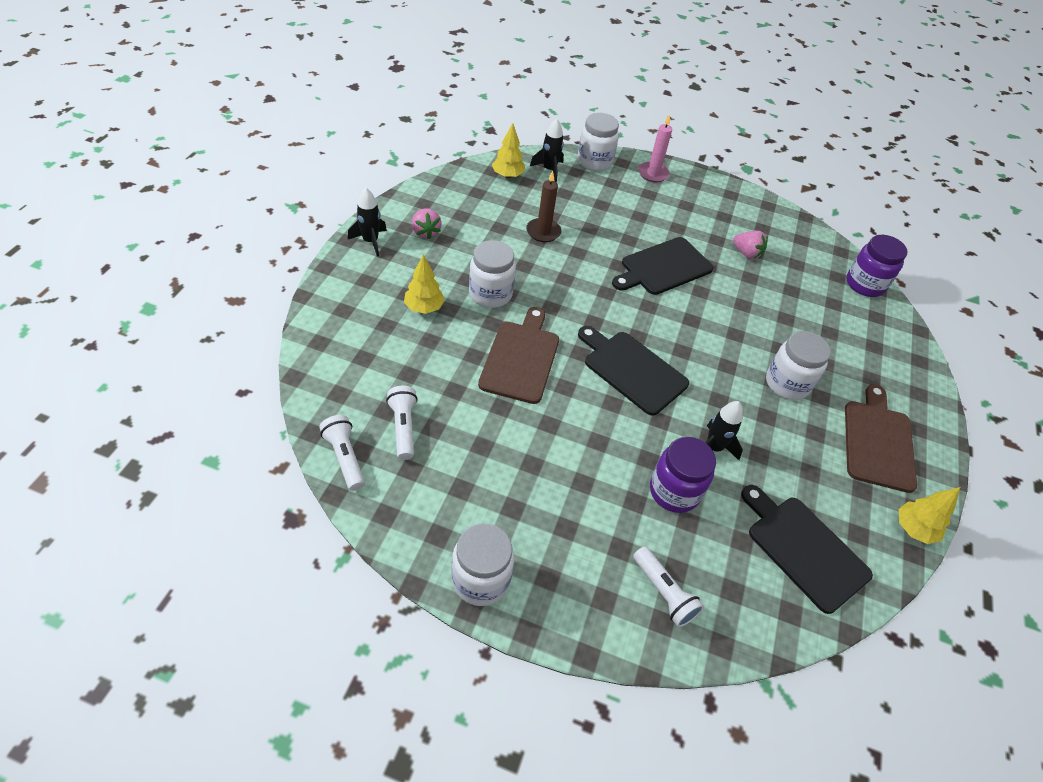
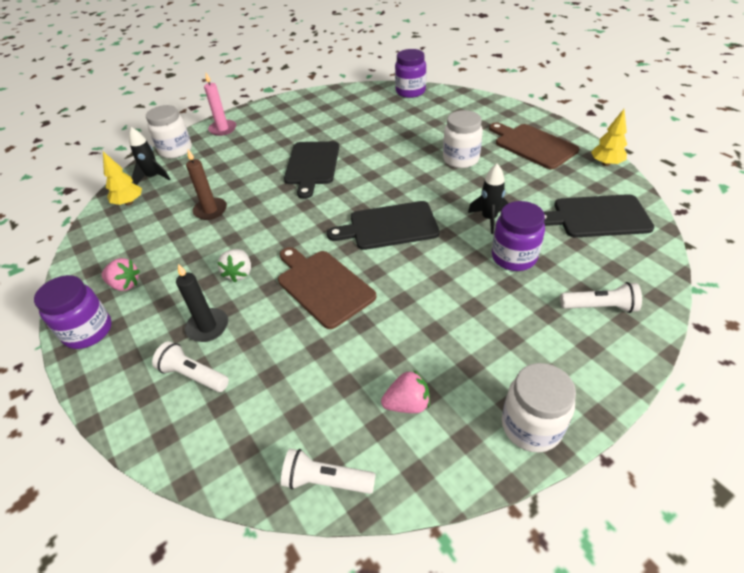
camera: 45 degrees left, 5 degrees down
(370, 241) = (88, 331): black rocket -> purple jar
(403, 427) = (328, 409): white flashlight -> white flashlight (193, 375)
(424, 308) = (208, 327): yellow tree -> black candle
(490, 294) = (239, 273): white jar -> white strawberry
(746, 254) = (339, 123): pink strawberry -> pink strawberry (407, 404)

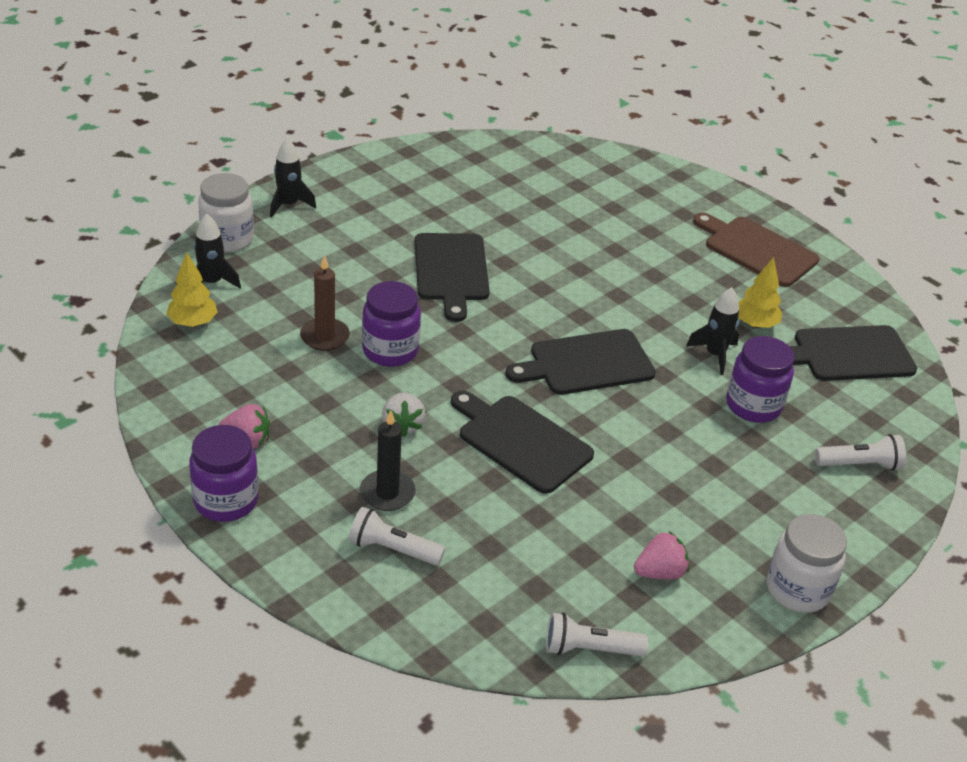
camera: 15 degrees left, 5 degrees down
(223, 129) = (289, 205): pink candle -> black rocket
(323, 286) = (521, 441): brown cutting board -> black cutting board
(410, 92) = (565, 153): purple jar -> purple jar (390, 351)
(461, 159) = (662, 268): white jar -> none
(606, 164) = (854, 281): yellow tree -> yellow tree (755, 324)

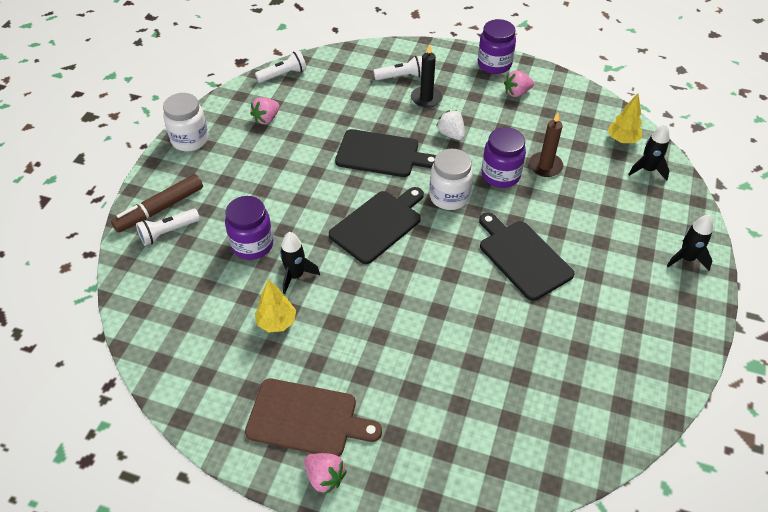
camera: 155 degrees right, 10 degrees up
(227, 239) = (682, 206): white jar -> white jar (449, 197)
(758, 215) = (325, 477): none -> pink strawberry
(848, 354) = (193, 328): black cutting board -> none
(866, 499) = (160, 209): none -> brown marker

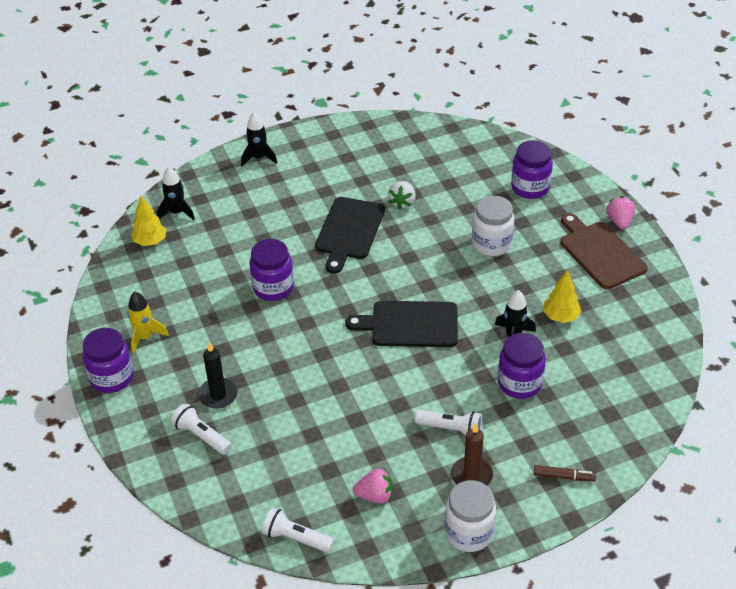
camera: 130 degrees left, 5 degrees down
(160, 209) = (563, 477): brown marker -> brown marker, size x0.55
(168, 232) = (576, 448): white flashlight -> white flashlight (451, 429)
(381, 154) = (329, 376): black cutting board -> none
(449, 197) = (332, 303): white jar -> white jar (491, 244)
(450, 441) = (530, 187): none -> purple jar
(451, 134) = (253, 347): white strawberry -> white strawberry (402, 202)
(517, 93) = (145, 337): pink strawberry -> yellow rocket
(545, 166) = (233, 268): brown candle -> brown candle (471, 475)

